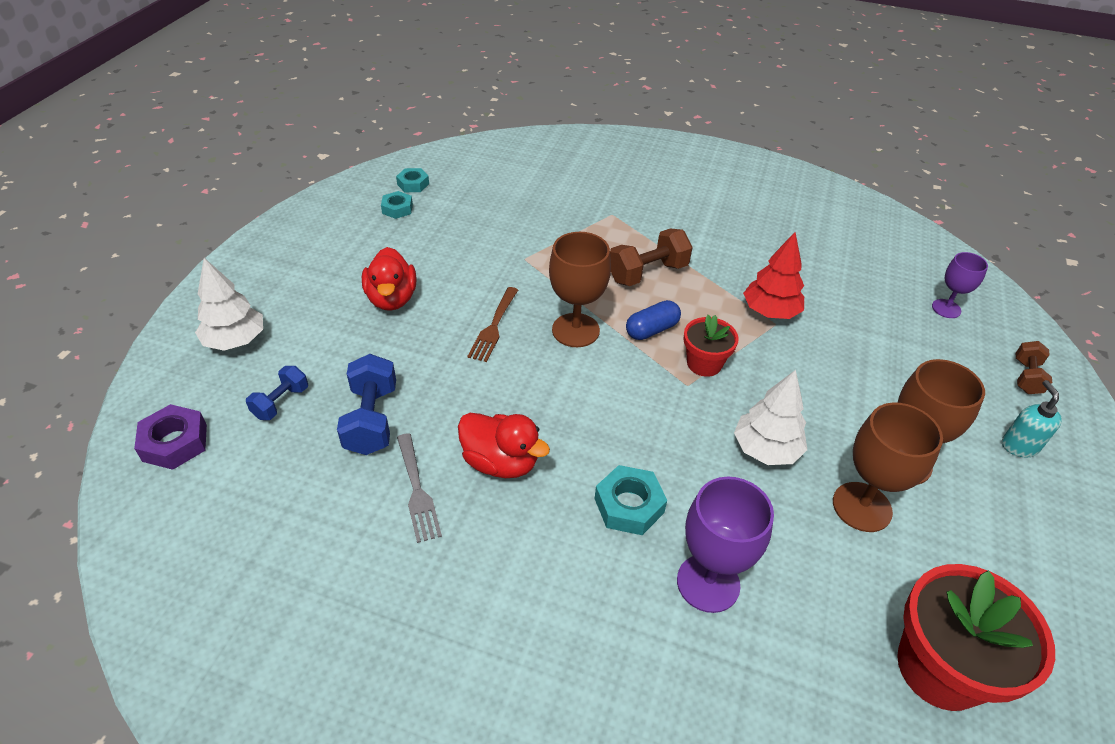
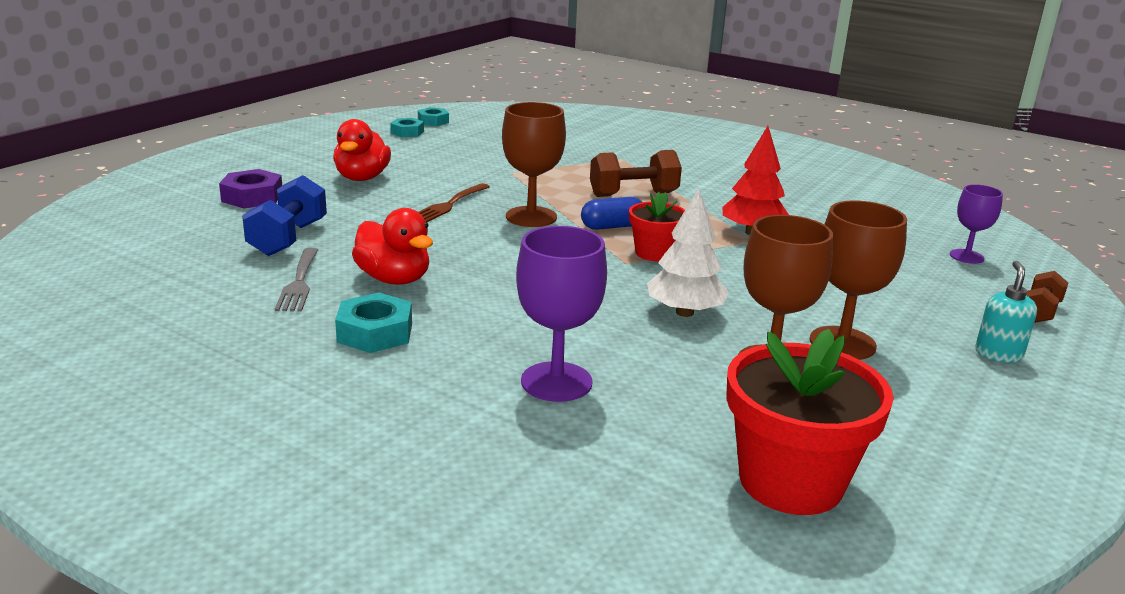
camera: 15 degrees right, 20 degrees down
(175, 443) = (101, 226): purple nut -> purple nut (252, 197)
(235, 341) = (200, 182): white tree -> none
(281, 402) = (212, 218): blue dumbbell -> none
(629, 505) = (507, 323): turquoise nut -> turquoise nut (375, 332)

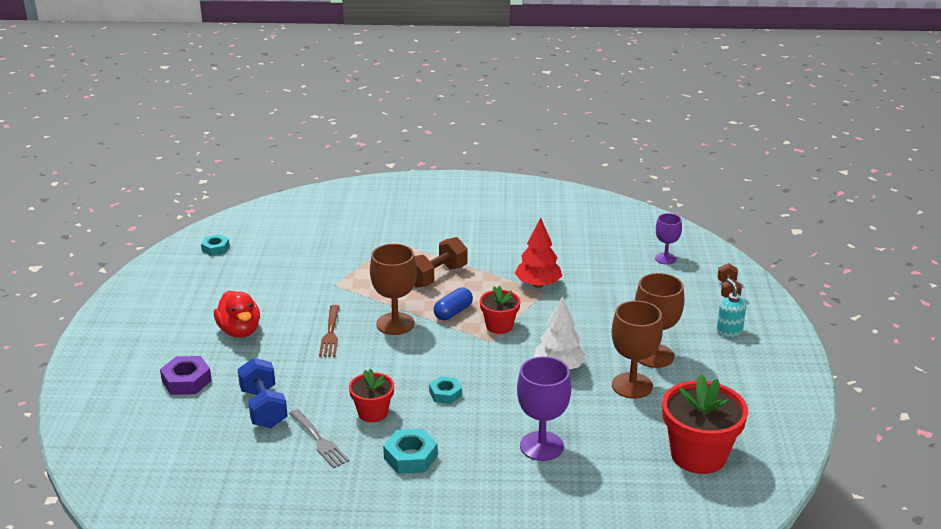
camera: 30 degrees left, 5 degrees up
(394, 279) = (373, 413): red duck -> red flower pot
(407, 132) = (211, 269): turquoise nut -> turquoise nut (445, 394)

